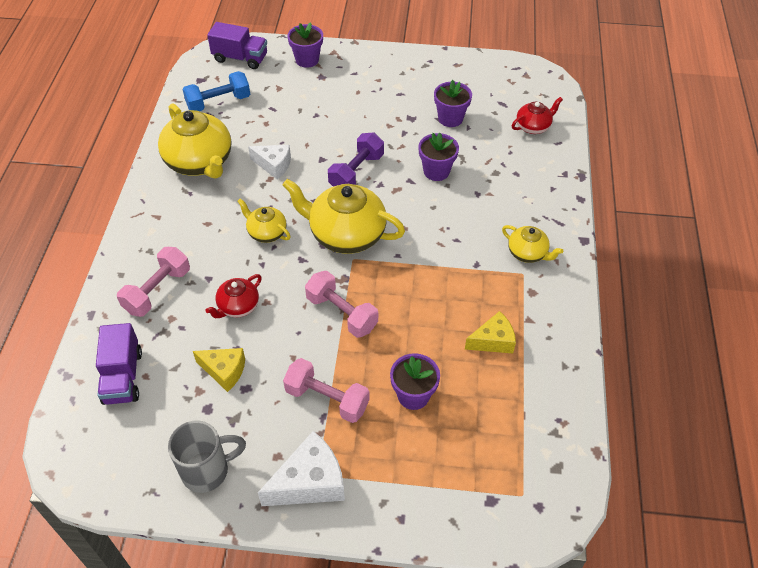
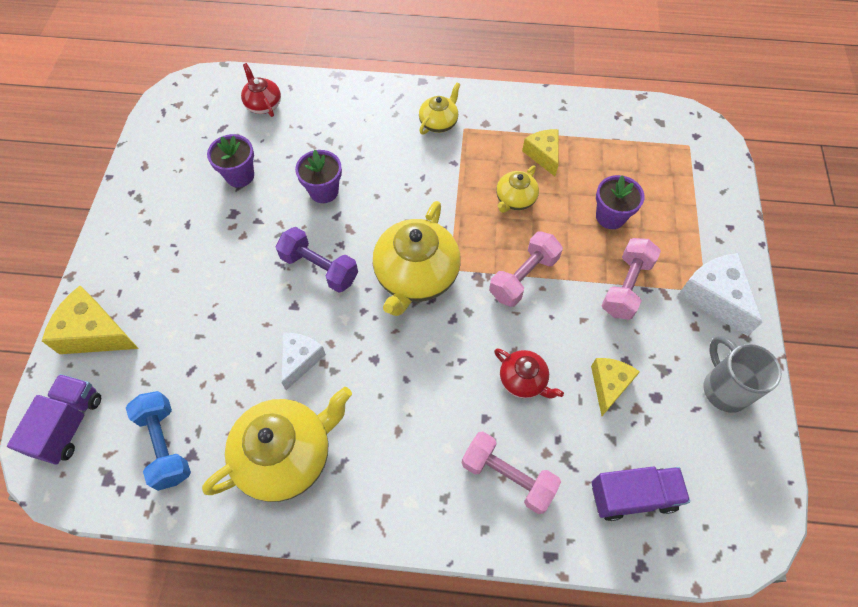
camera: 90 degrees left, 10 degrees up
(266, 232) = (413, 359): yellow teapot -> yellow teapot (515, 199)
(307, 60) = (95, 333): purple flower pot -> yellow cheese

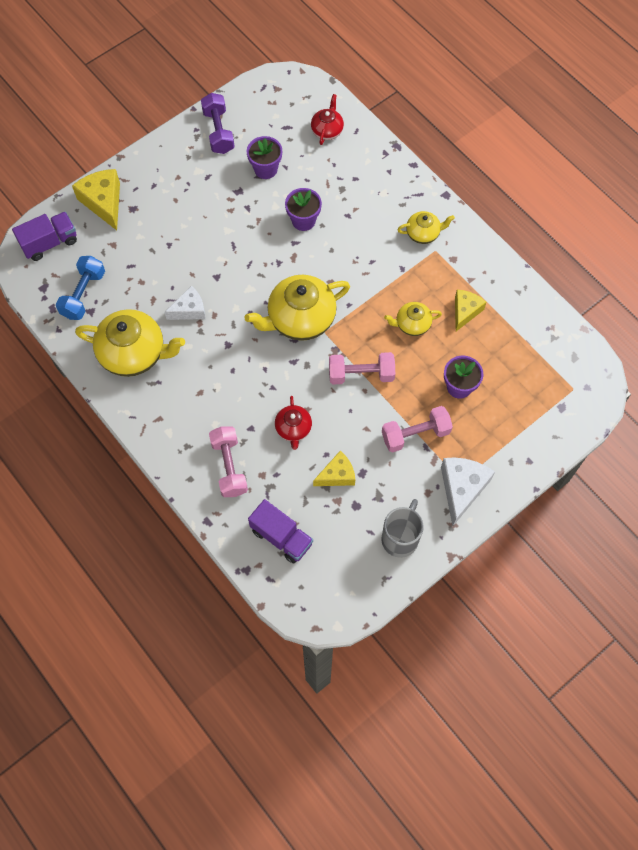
camera: 45 degrees right, 5 degrees up
(319, 268) = (252, 266): purple dumbbell -> purple dumbbell (218, 131)

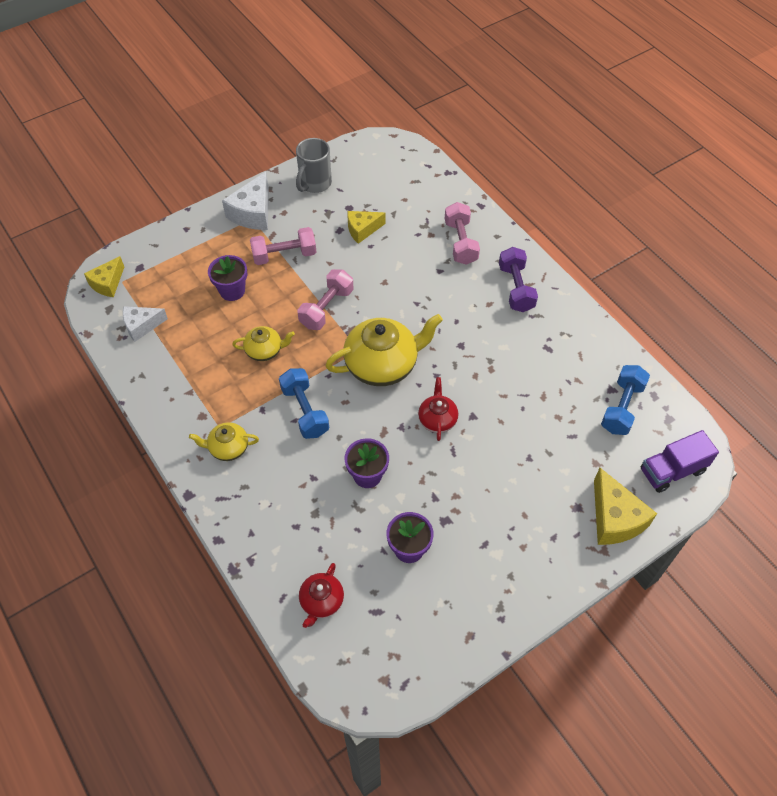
camera: 175 degrees left, 10 degrees down
(134, 353) = (559, 344): yellow teapot -> none
(189, 310) = (502, 382): white cheese -> white cheese (142, 326)
(218, 131) = (470, 612): purple dumbbell -> purple dumbbell (516, 288)
(281, 537) = (416, 191): purple truck -> none
(293, 429) = (399, 267): red teapot -> red teapot (437, 419)
(361, 374) = (327, 308): pink dumbbell -> pink dumbbell turned 60 degrees counterclockwise
(364, 270) = (305, 411): none -> blue dumbbell
(465, 311) = (205, 359): yellow cheese -> yellow cheese (107, 283)

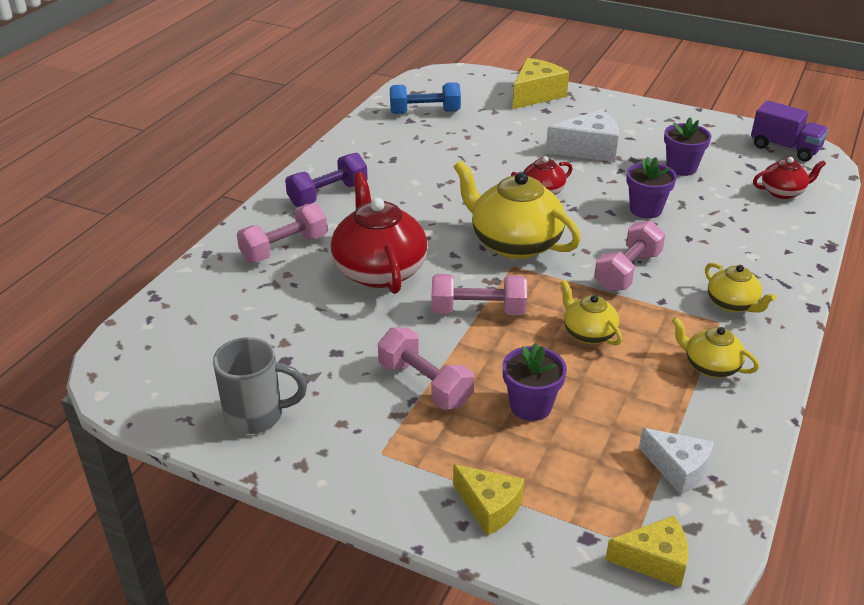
camera: 120 degrees left, 20 degrees down
(190, 393) = (710, 366): none -> yellow teapot
(253, 213) = (367, 457): white cheese -> white cheese (588, 149)
(305, 411) = (627, 271): blue dumbbell -> pink dumbbell
(362, 230) = (320, 332): yellow cheese -> yellow cheese (489, 507)
(403, 279) = (379, 270): none -> red teapot
(672, 470) = (464, 83): purple truck -> purple truck (785, 148)

